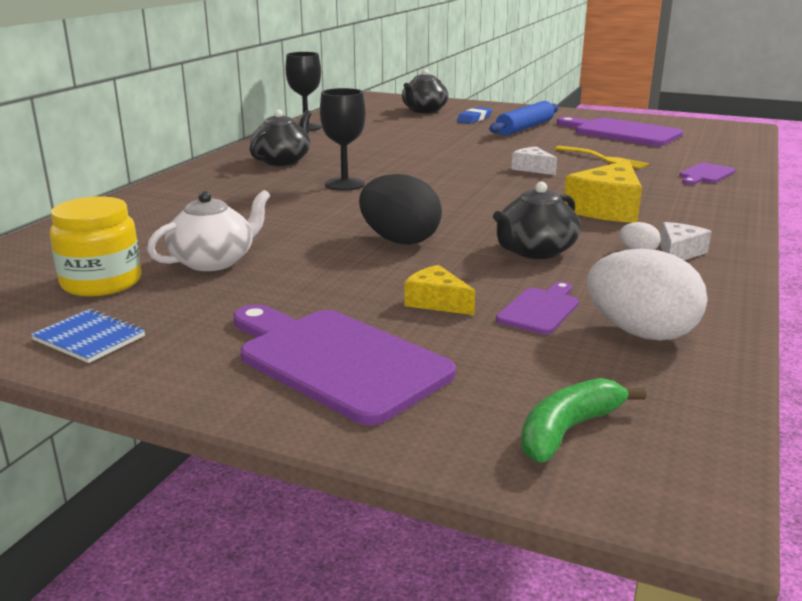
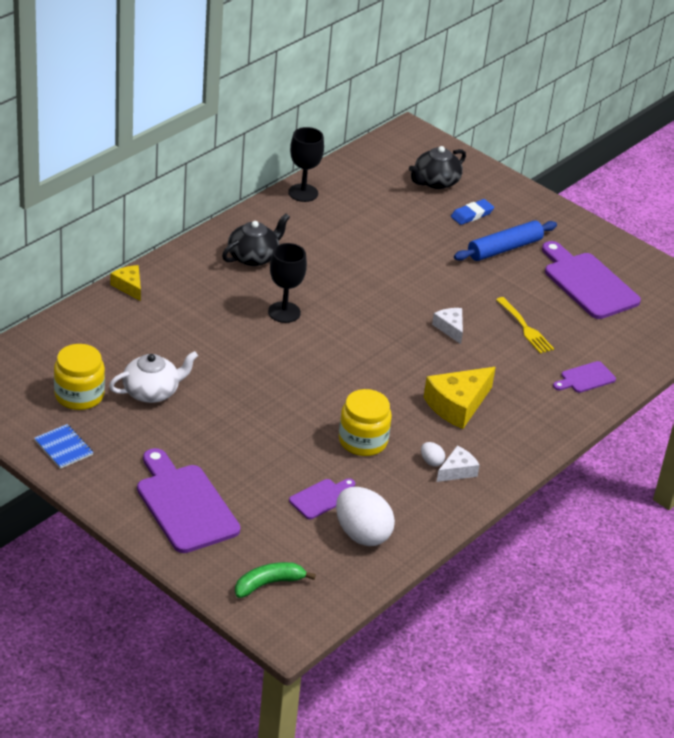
camera: 15 degrees right, 15 degrees up
(399, 240) = (281, 402): black egg -> none
(436, 302) = (266, 473): yellow cheese -> yellow cheese (129, 286)
(534, 251) = (363, 441): black teapot -> yellow jar

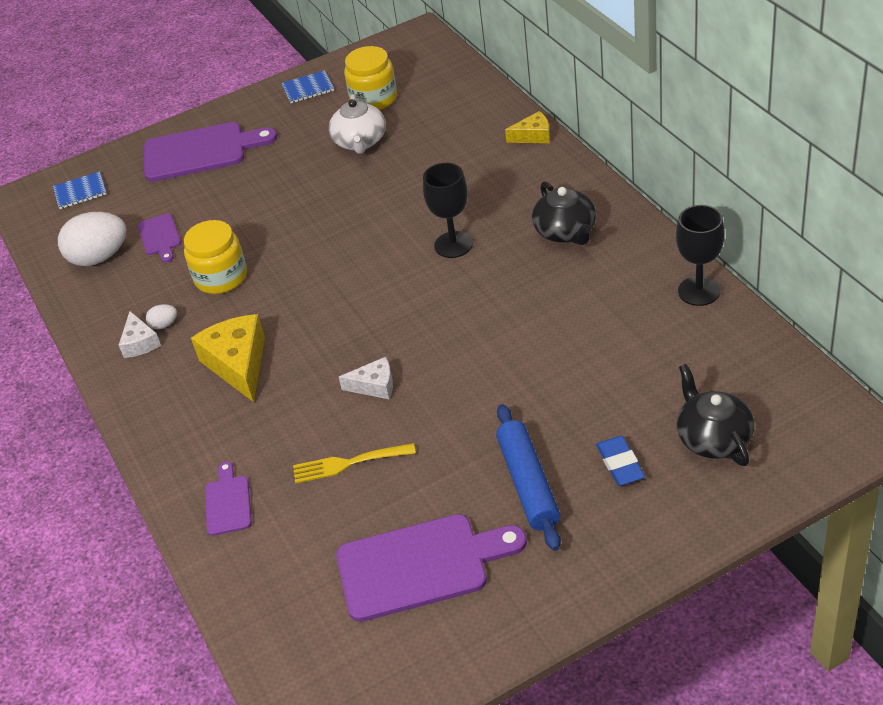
camera: 120 degrees right, 5 degrees up
(268, 584) = (80, 192): green banana -> blue notebook

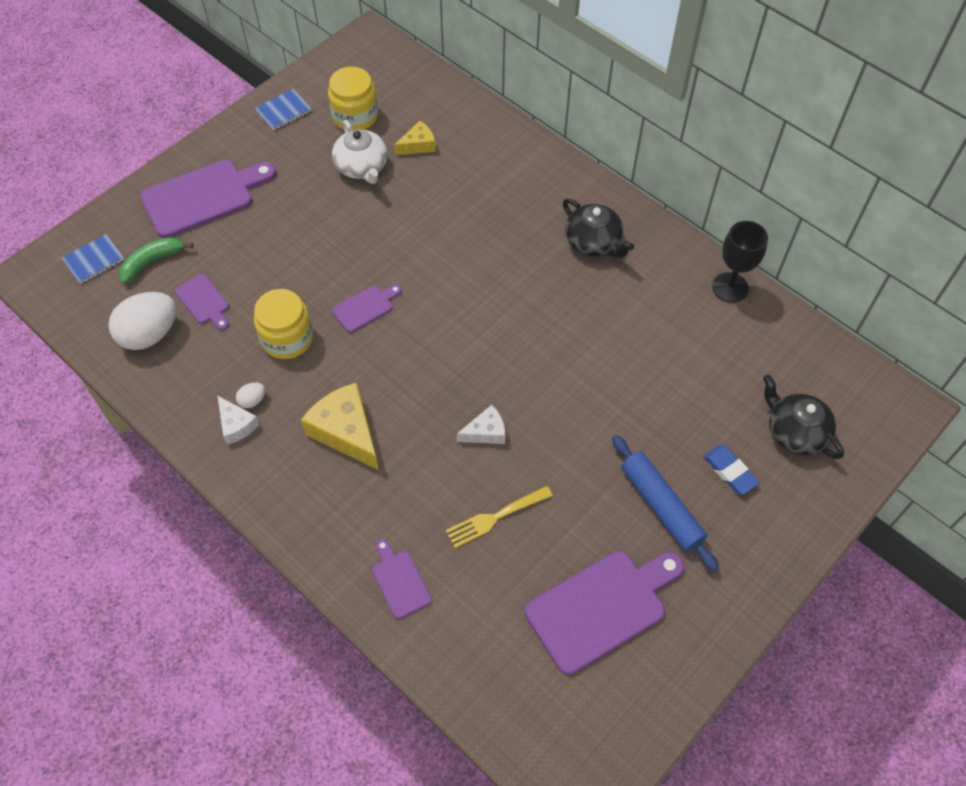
camera: 25 degrees left, 15 degrees up
(130, 199) = (152, 262): none -> green banana
(307, 260) = (365, 307): none -> purple cutting board
(453, 245) = (497, 270): black goblet -> none
(533, 136) = (524, 142): yellow cheese -> yellow cheese (418, 145)

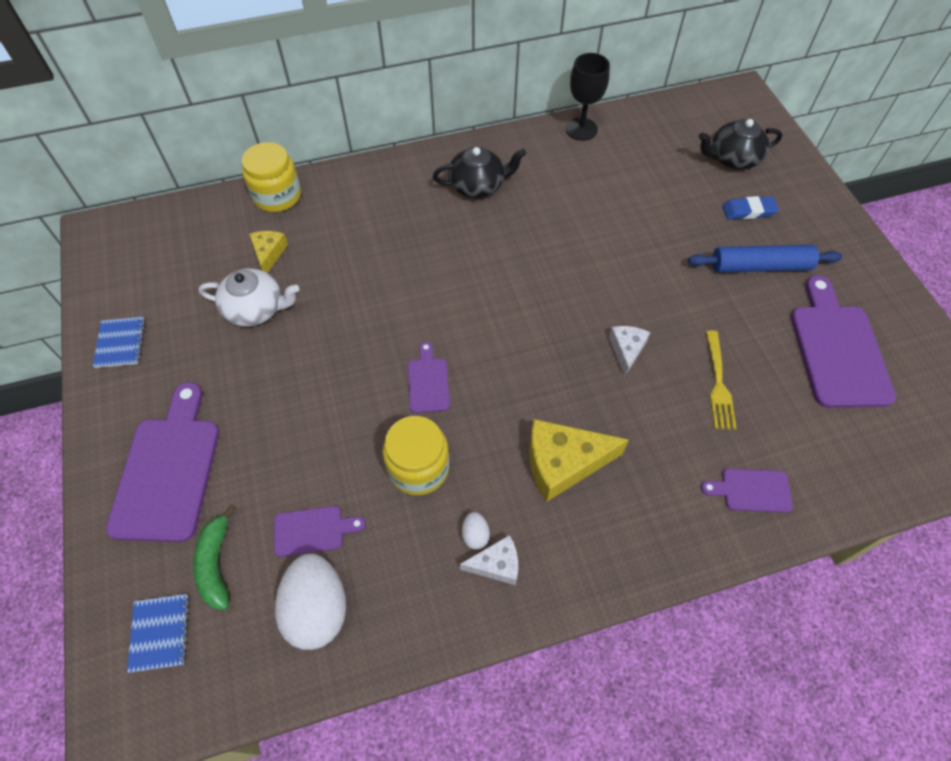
camera: 60 degrees left, 0 degrees up
(355, 116) = (187, 286): yellow jar -> yellow jar (277, 196)

